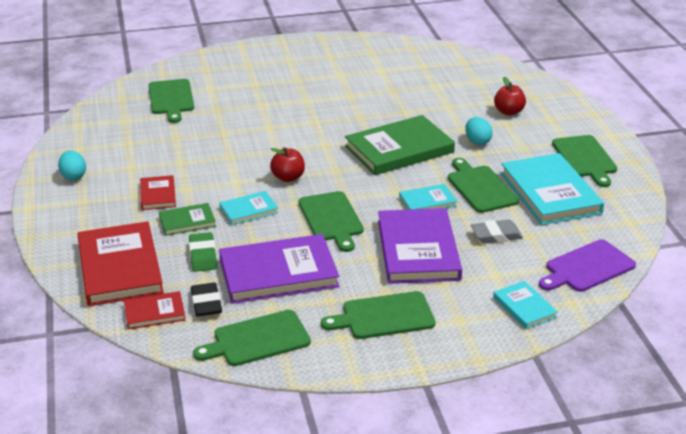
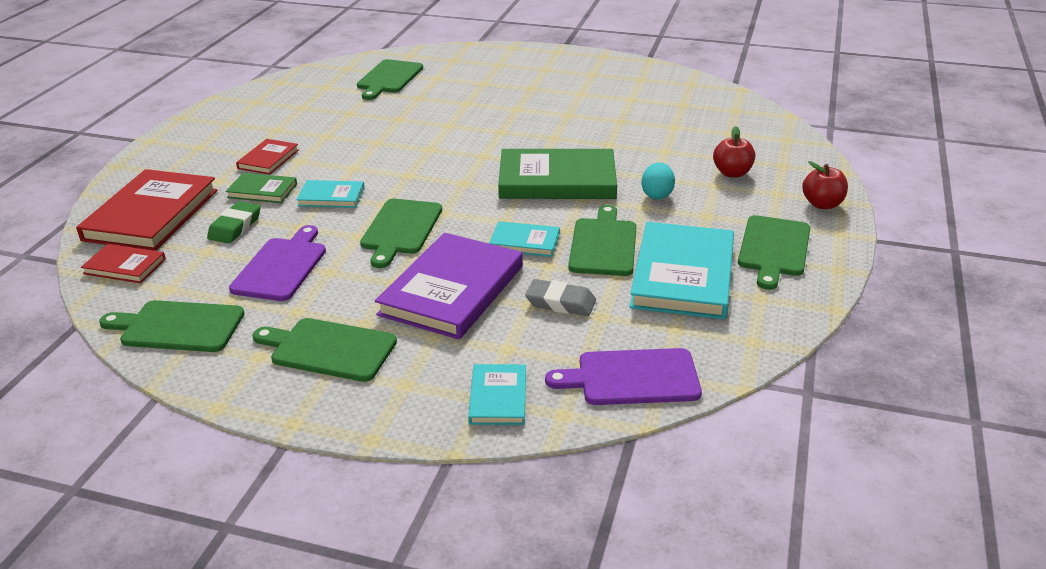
camera: 30 degrees right, 0 degrees up
(73, 176) = (220, 123): turquoise egg -> none
(206, 303) = (179, 273): black eraser -> none
(278, 273) = (282, 267): purple book -> purple cutting board
(288, 177) = (408, 177): red apple -> red apple (822, 204)

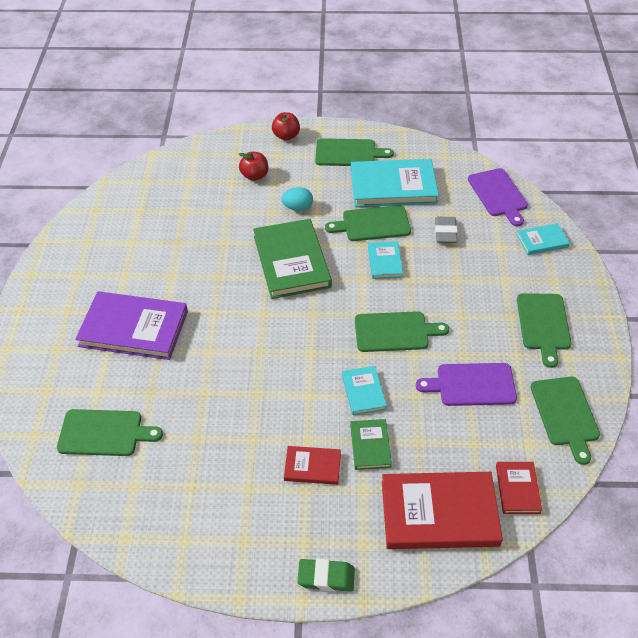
camera: 105 degrees left, 15 degrees up
(235, 227) = (432, 439): green eraser -> green eraser (326, 577)
(452, 290) = (456, 284): purple book -> purple book (133, 328)

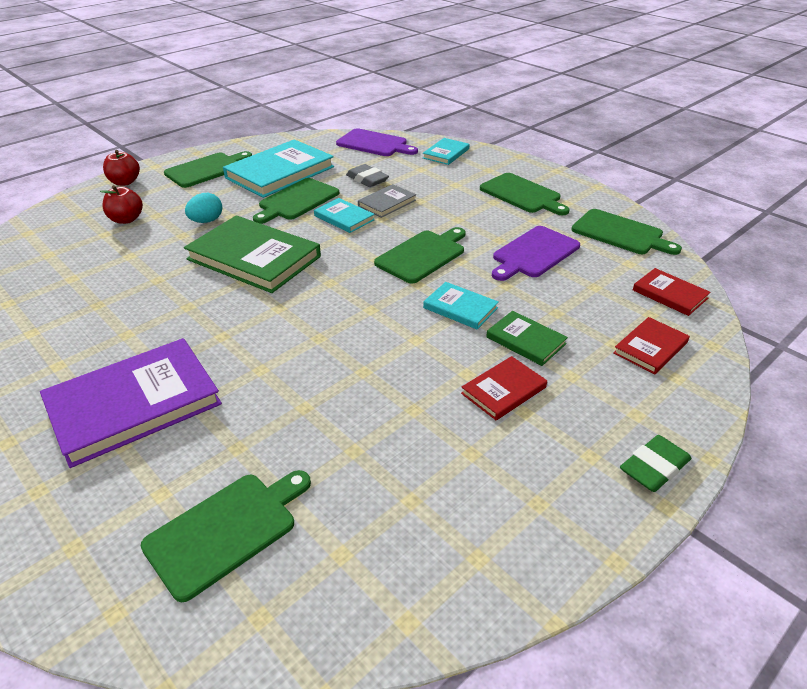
camera: 45 degrees left, 10 degrees down
(430, 266) = (387, 203): none -> grey book
(439, 513) = (650, 348): red book -> red book, size x0.50

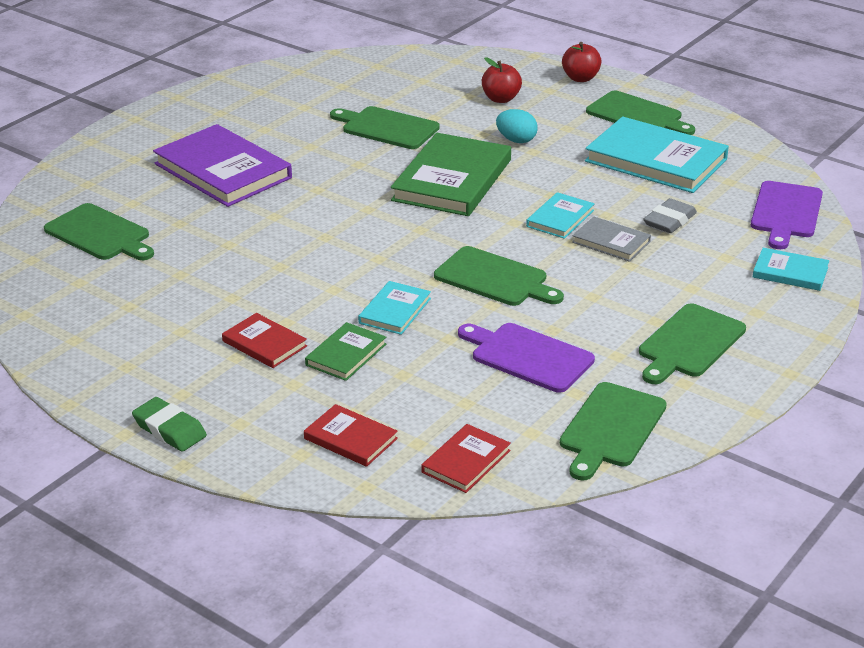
camera: 80 degrees right, 5 degrees down
(296, 201) = (587, 183): green cutting board -> green cutting board (387, 128)

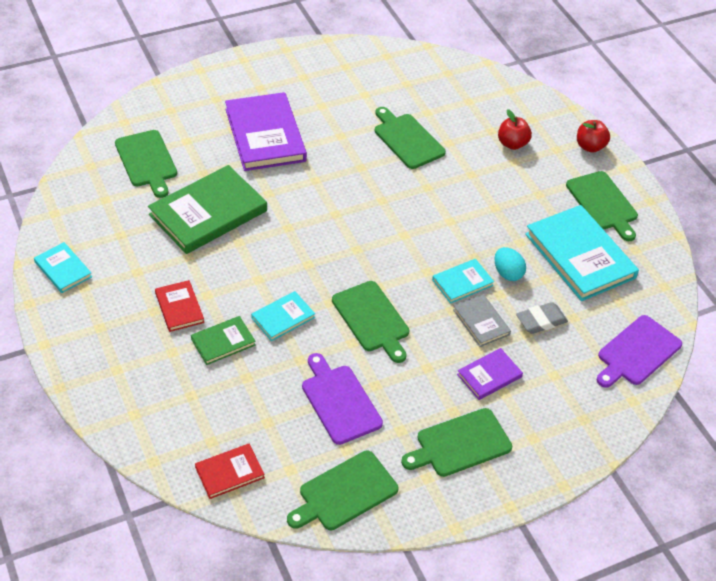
camera: 25 degrees right, 15 degrees up
(169, 429) = (72, 354): green eraser -> none
(350, 439) = (173, 416): red book -> none
(452, 180) = (414, 211): green book -> green book (208, 213)
(516, 140) = (491, 191): turquoise egg -> turquoise egg (507, 273)
(662, 280) = (489, 375): none -> purple book
(790, 272) = (590, 412): turquoise book -> turquoise book (63, 269)

